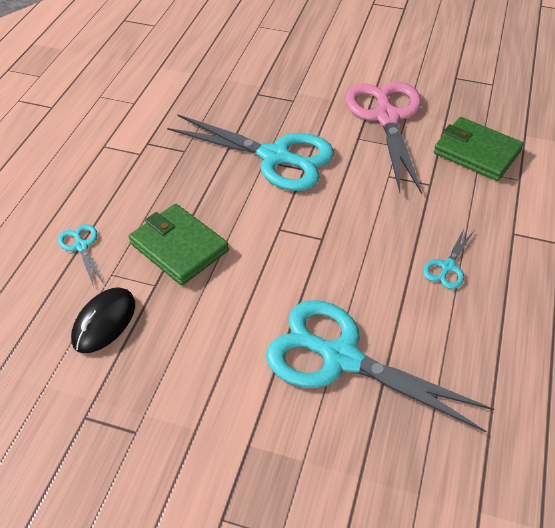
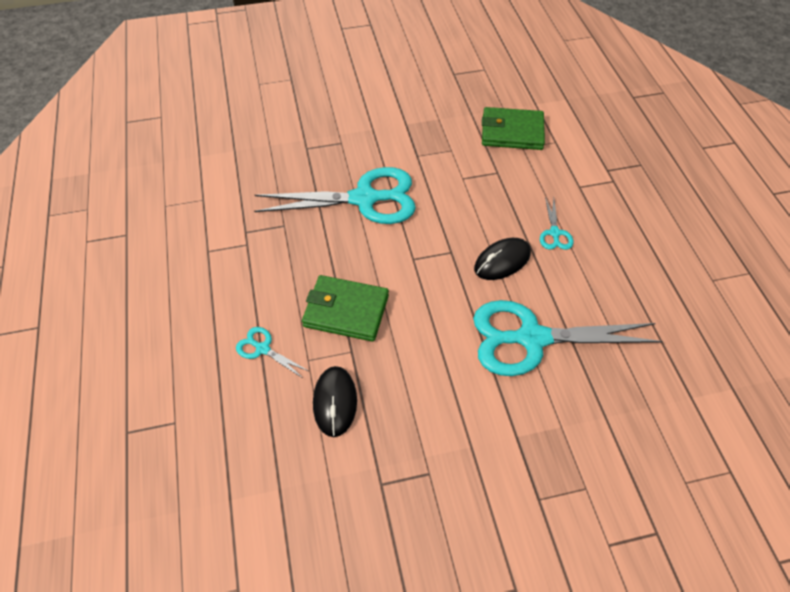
camera: 30 degrees left, 5 degrees up
(368, 269) = (502, 261): none -> black mouse
(387, 117) = (426, 129): pink scissors -> none

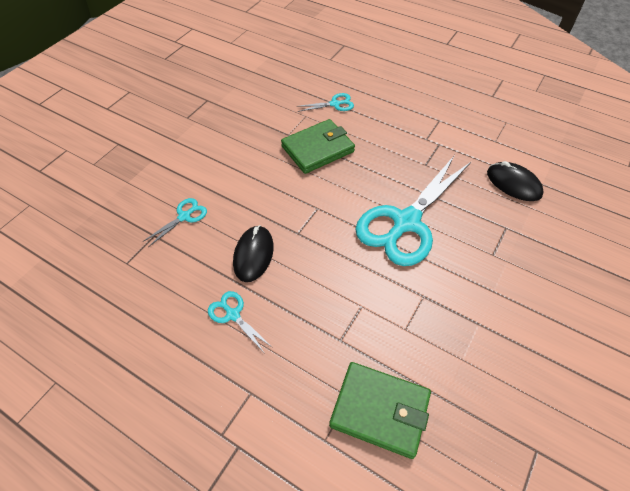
camera: 135 degrees right, 0 degrees up
(335, 402) = (267, 110): black mouse -> black mouse (513, 184)
(512, 132) = (380, 410): green wallet -> green wallet turned 60 degrees clockwise
(532, 338) = (184, 216): turquoise scissors -> turquoise scissors, size x0.43

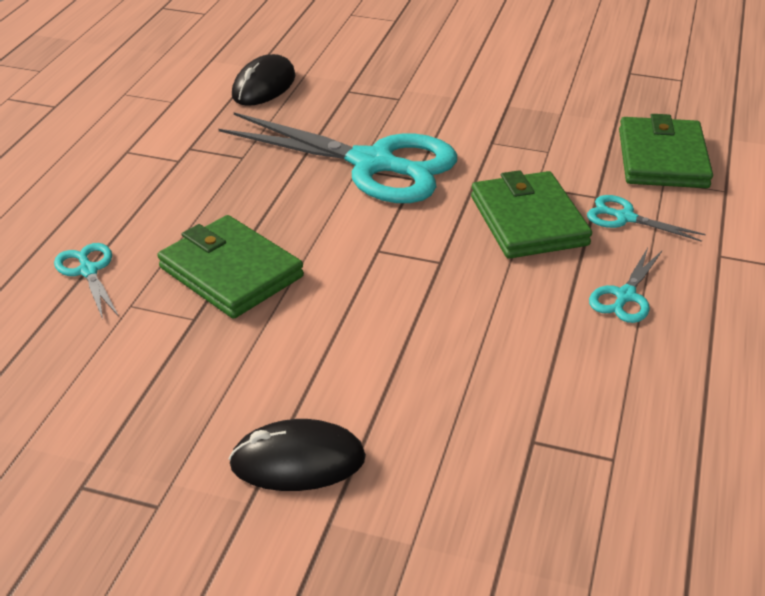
camera: 105 degrees left, 15 degrees down
(184, 216) = (468, 410): turquoise scissors -> turquoise scissors (625, 218)
(253, 255) = (508, 299): black mouse -> black mouse (298, 461)
(323, 288) = (528, 220): none -> green wallet

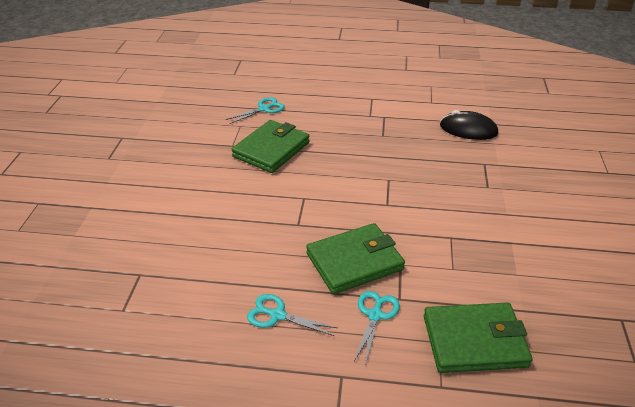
camera: 80 degrees right, 0 degrees up
(298, 461) = (130, 192): black mouse -> none
(373, 164) = (396, 185): turquoise scissors -> none

